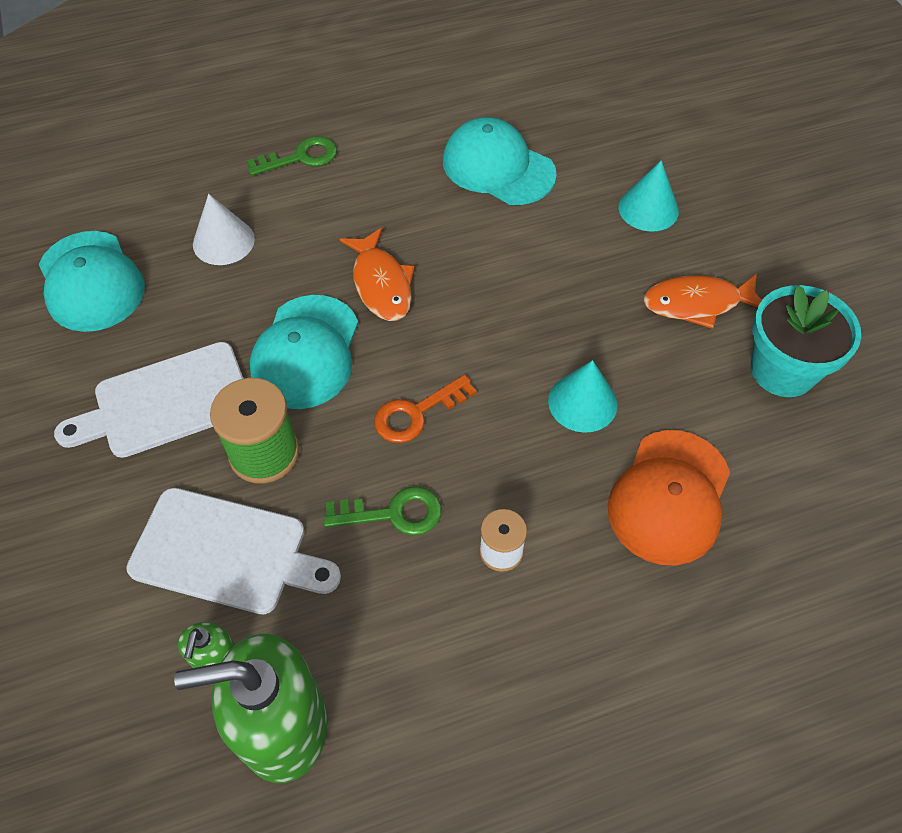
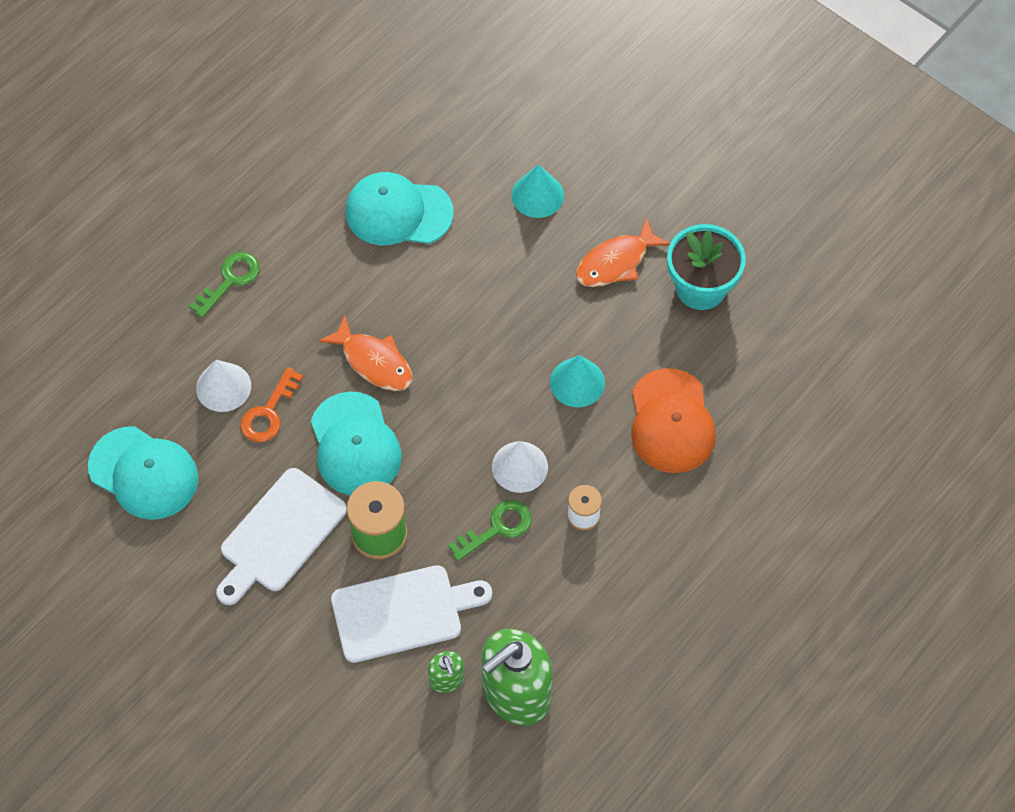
camera: 30 degrees left, 5 degrees up
(416, 413) = (467, 450): orange key -> orange key (269, 412)
(462, 459) = (520, 466): none -> white cone

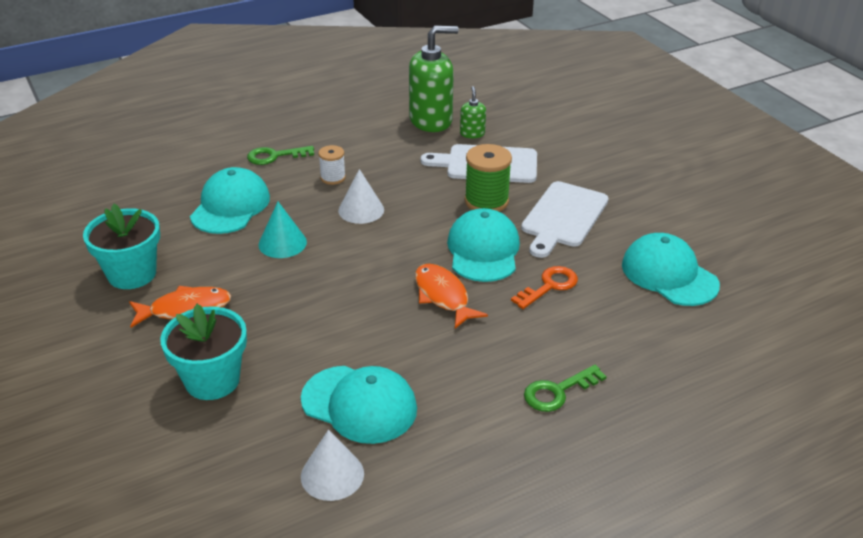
camera: 160 degrees left, 25 degrees down
(223, 387) = (586, 312): white cone -> white cone (332, 475)
(280, 535) = (563, 217): white cutting board -> white cutting board turned 150 degrees clockwise
(497, 528) = (398, 185): green key -> green key (275, 156)
(537, 195) = (212, 380): turquoise cone -> turquoise flower pot
(671, 422) = (230, 206): orange cap -> turquoise cap

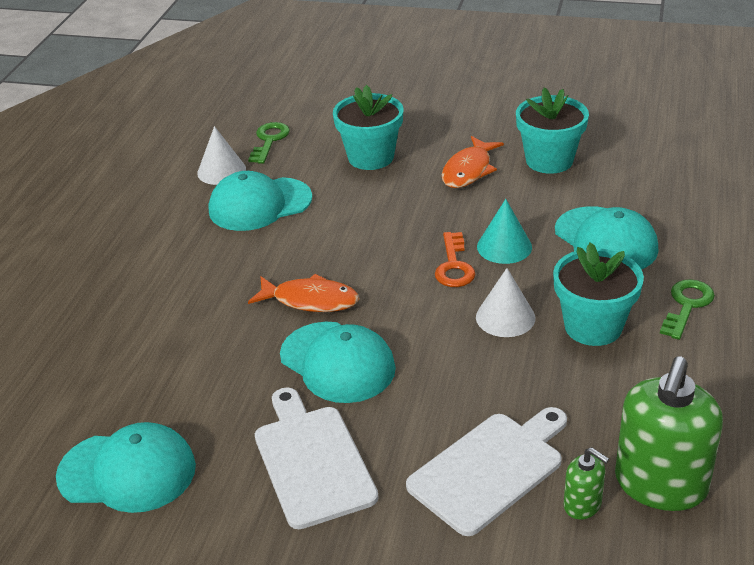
camera: 135 degrees right, 0 degrees up
(333, 178) = (593, 327): white spool -> turquoise flower pot
(486, 201) = (414, 417): green spool -> none
(549, 286) = (233, 372): orange key -> orange key (454, 266)
(558, 391) = (130, 298): green key -> green key (269, 140)

